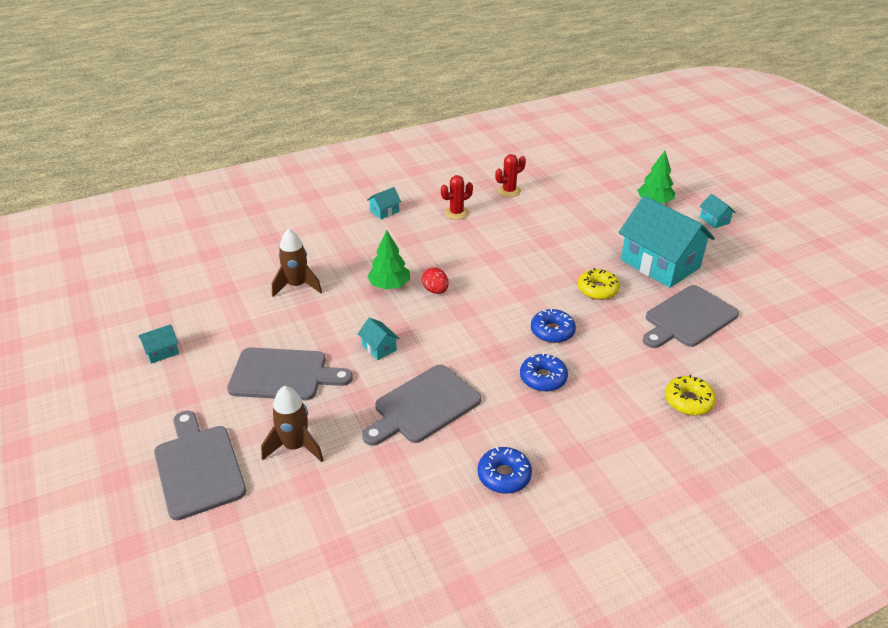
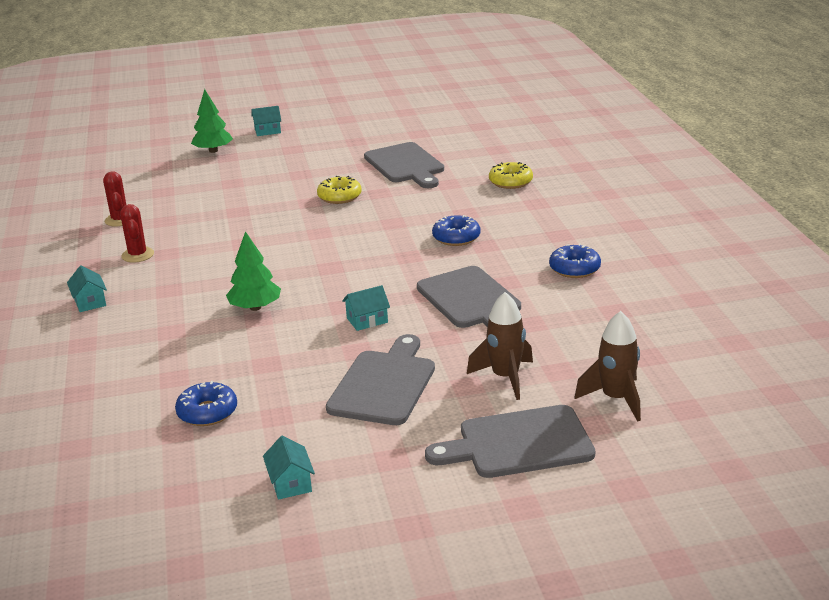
camera: 75 degrees left, 10 degrees down
(297, 286) = (211, 372): brown rocket -> brown rocket (616, 399)
(435, 291) = (285, 280): red egg -> none
(552, 331) = (391, 225): blue donut -> blue donut (207, 412)
(660, 264) = (318, 164): turquoise house -> none

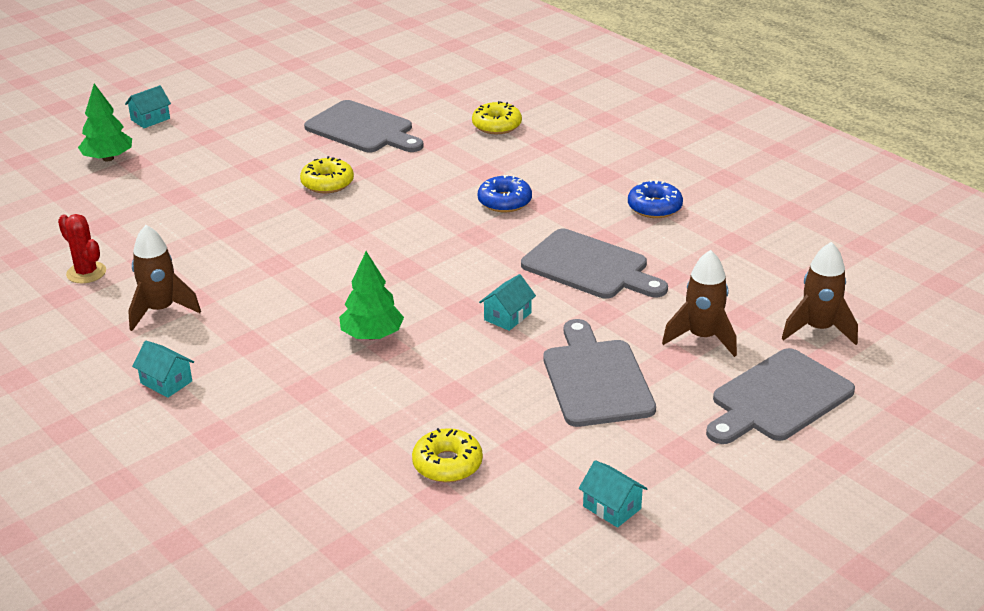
camera: 30 degrees left, 5 degrees up
(138, 255) = (161, 310): red cactus -> brown rocket
(207, 412) = (447, 464): blue donut -> yellow donut

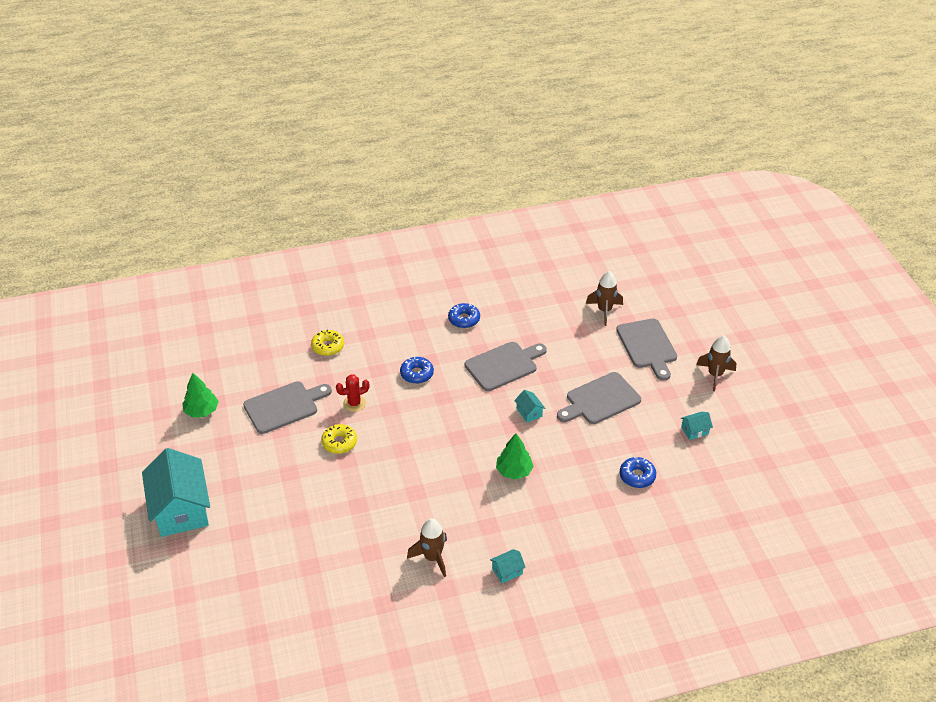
camera: 65 degrees left, 10 degrees up
(86, 273) = (365, 586): red cactus -> red cactus (354, 403)
(108, 158) = (221, 545): green tree -> green tree (202, 411)
(150, 119) = (181, 509): turquoise house -> turquoise house, size x2.46
(447, 464) = (637, 476): yellow donut -> blue donut
(596, 379) = (600, 400): grey cutting board -> grey cutting board turned 45 degrees counterclockwise
(702, 338) = (588, 351): brown rocket -> brown rocket (715, 375)

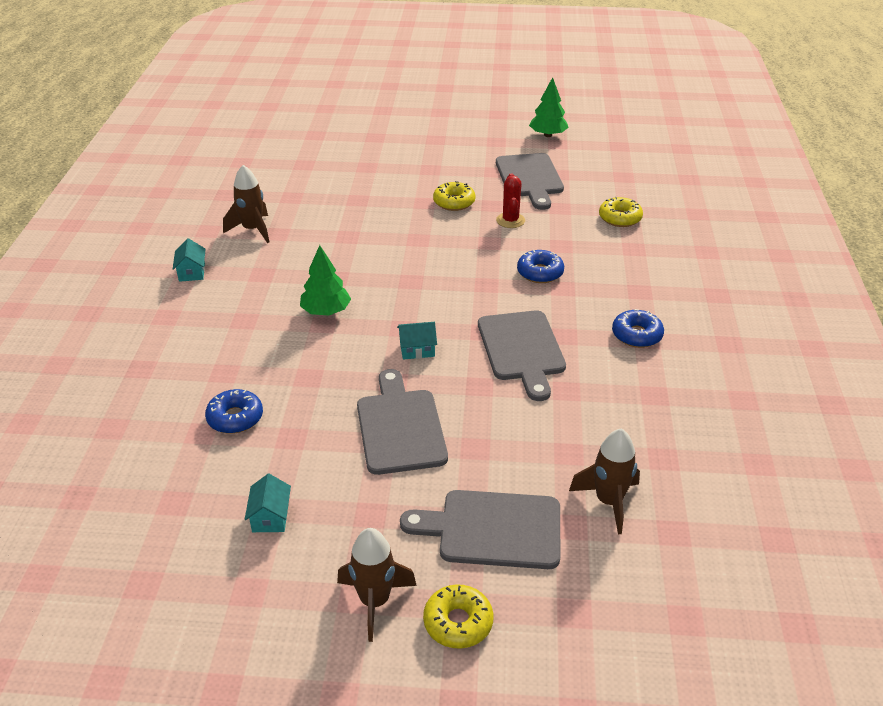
camera: 110 degrees right, 5 degrees down
(181, 509) = (422, 115): turquoise house -> none
(706, 345) = (458, 622): none -> yellow donut

